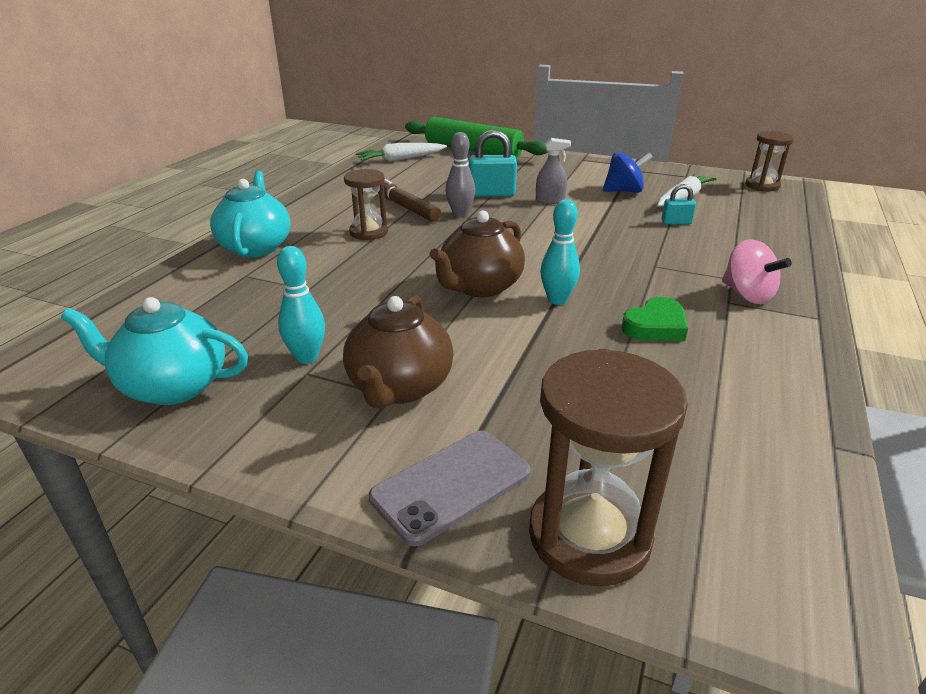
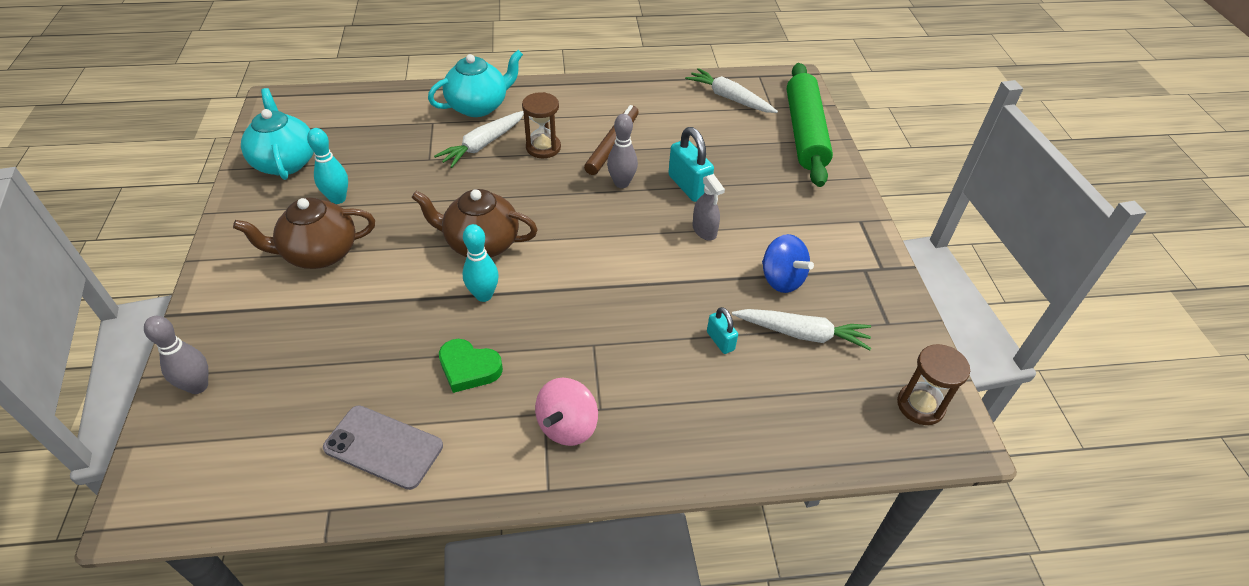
camera: 60 degrees right, 15 degrees up
(324, 257) = (483, 145): none -> white carrot
(451, 485) = (227, 312): grey phone -> grey phone (383, 447)
(589, 535) = (198, 386): brown hourglass -> grey bowling pin

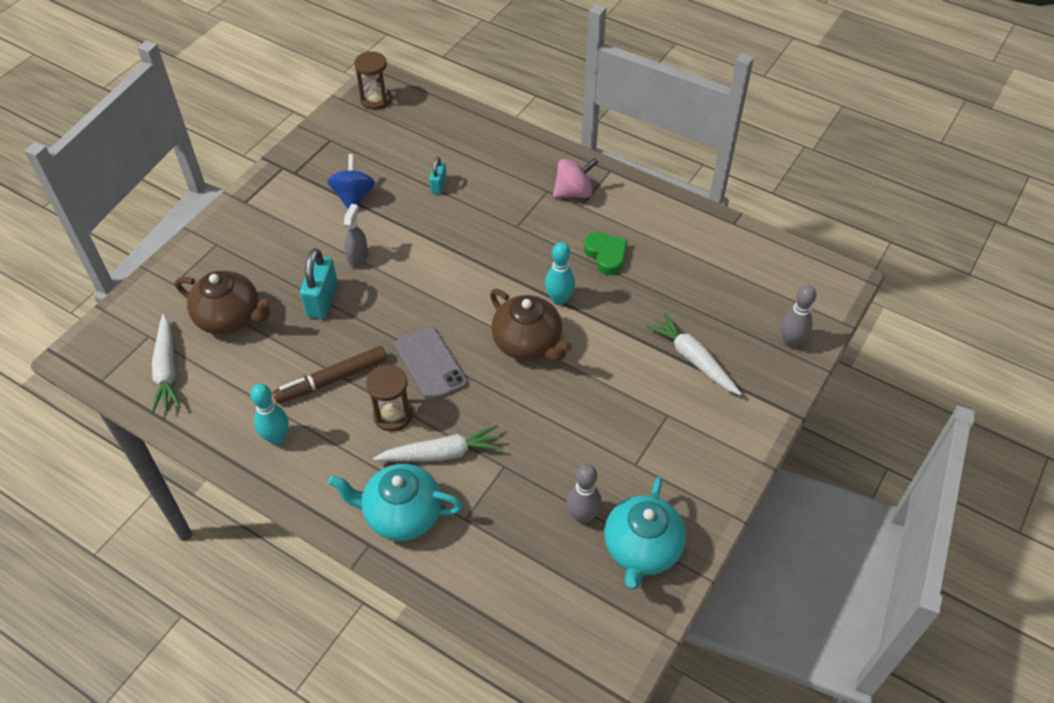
camera: 140 degrees left, 5 degrees up
(319, 253) = (659, 409): brown teapot -> brown teapot (230, 318)
(338, 199) = (615, 464): turquoise bowling pin -> turquoise bowling pin (277, 438)
(383, 447) = (687, 238): grey phone -> grey phone (430, 364)
(621, 183) = (369, 334): grey bowling pin -> grey bowling pin (582, 516)
(802, 334) = (386, 162): white carrot -> white carrot (693, 359)
(804, 133) = (165, 293): green rolling pin -> none

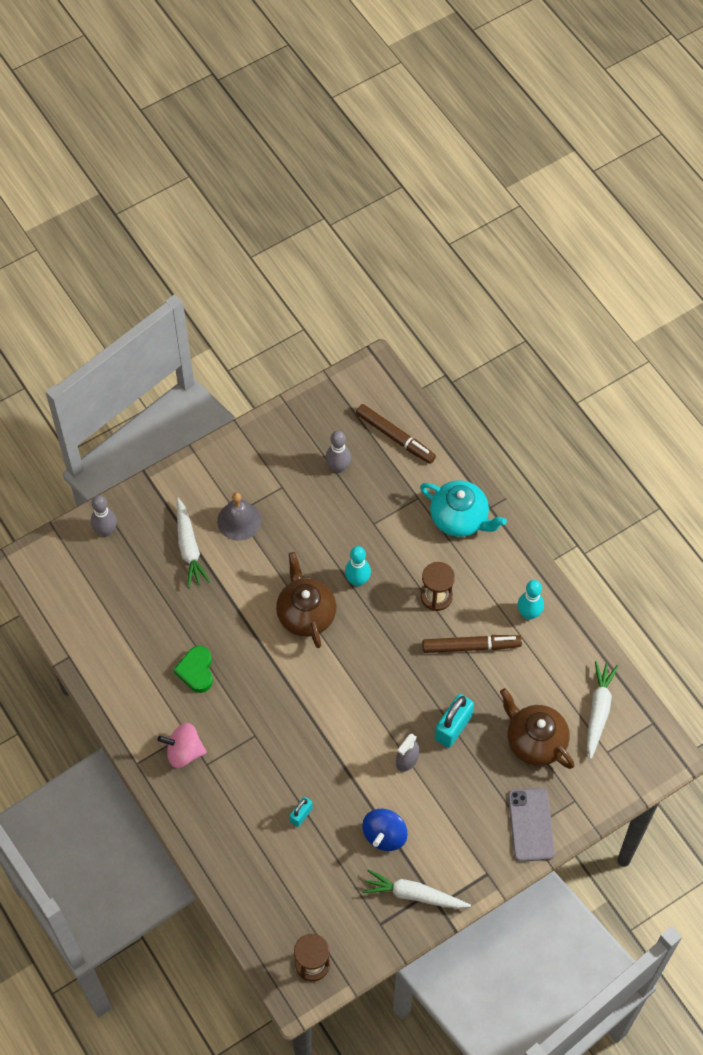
camera: 155 degrees left, 10 degrees up
(430, 364) = (390, 628): grey phone -> grey phone (531, 824)
(442, 453) = (413, 551): white carrot -> white carrot (414, 894)
(532, 586) = (395, 437): none -> brown marker
(559, 299) = (260, 644): turquoise bowling pin -> turquoise bowling pin (357, 580)
(642, 549) = (312, 430): turquoise teapot -> none
(659, 407) = (239, 520): none -> grey bell

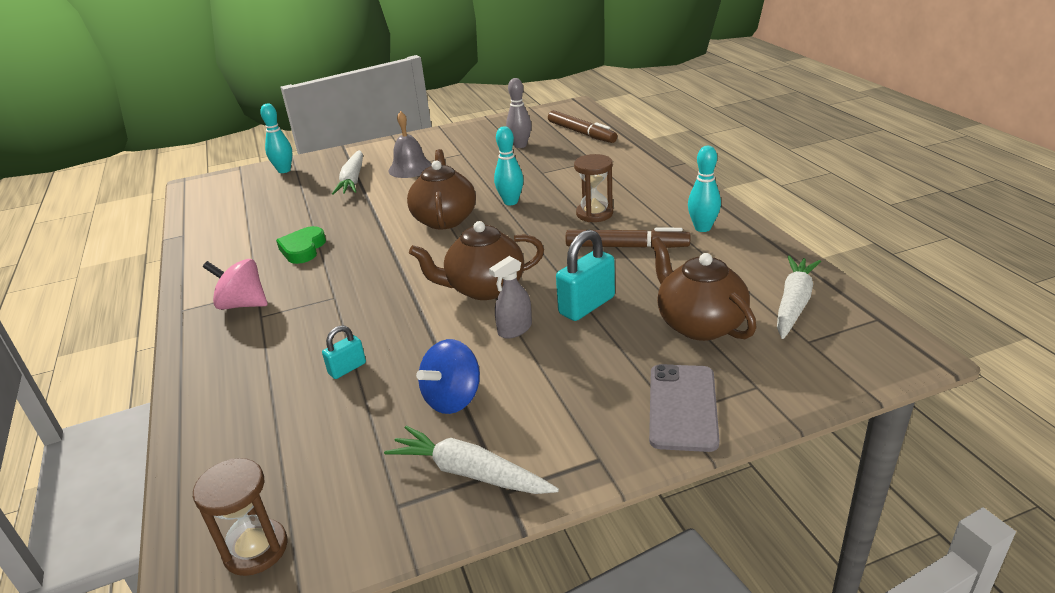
camera: 15 degrees right, 30 degrees down
(106, 531) = (284, 170): grey bowling pin -> turquoise bowling pin
(371, 713) = (484, 288): none -> brown teapot
(460, 518) = (634, 171): turquoise teapot -> none

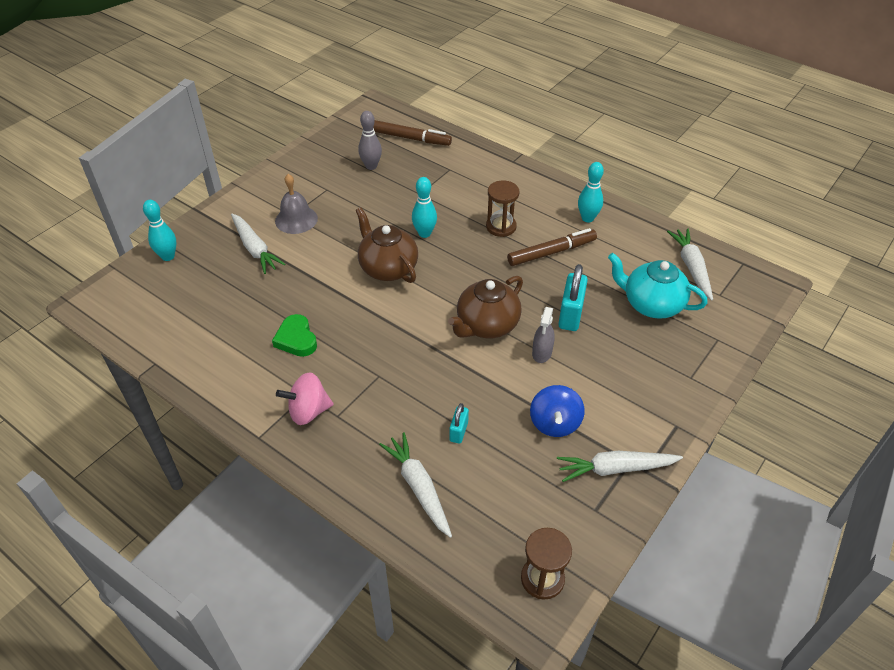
camera: 35 degrees left, 15 degrees up
(251, 402) = (419, 487): none -> white carrot
(683, 407) = (691, 370): grey phone -> none
(699, 324) = (651, 304): brown teapot -> turquoise teapot

